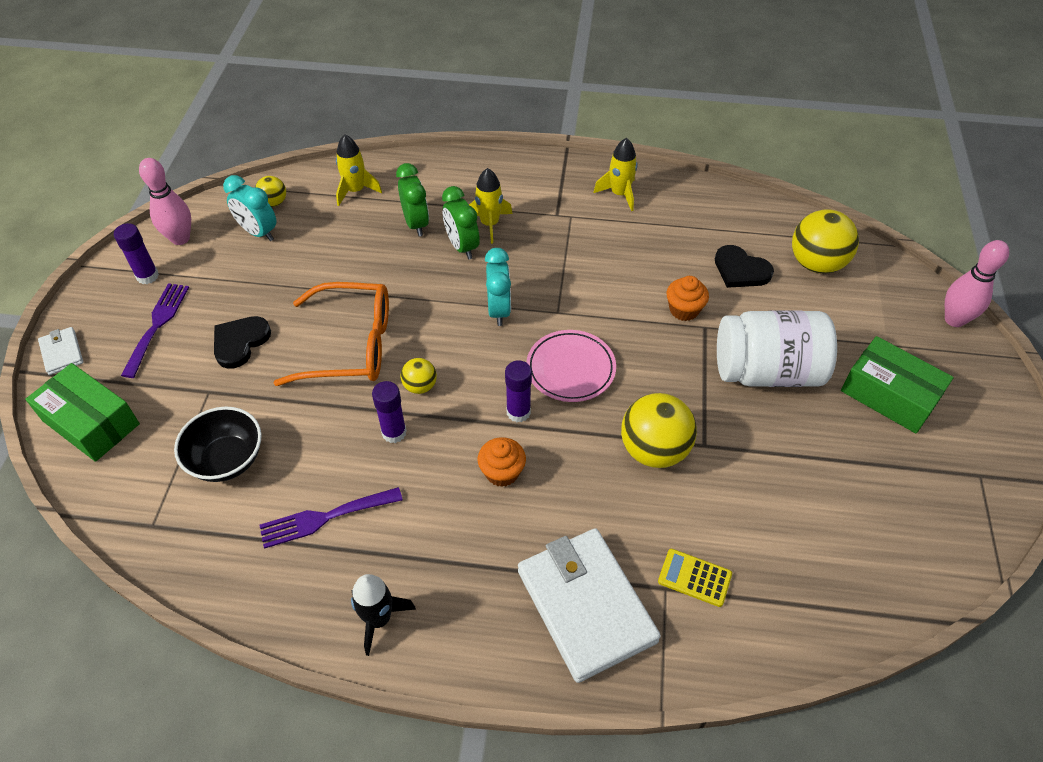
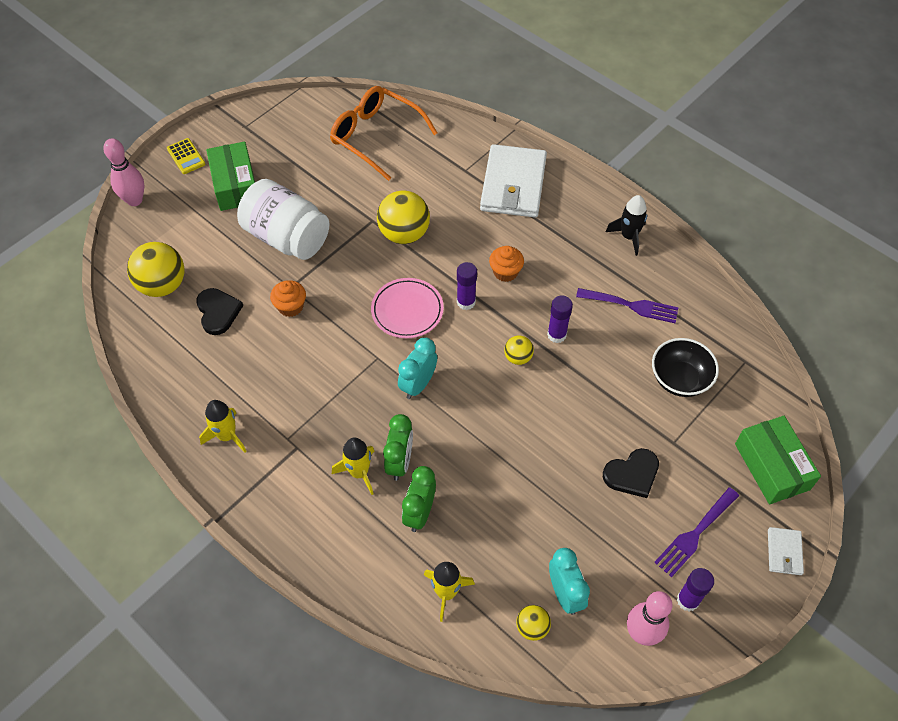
camera: 145 degrees left, 5 degrees up
(349, 345) = (549, 421): orange glasses -> orange glasses (377, 137)
(694, 578) = (446, 166): yellow calculator -> yellow calculator (186, 156)

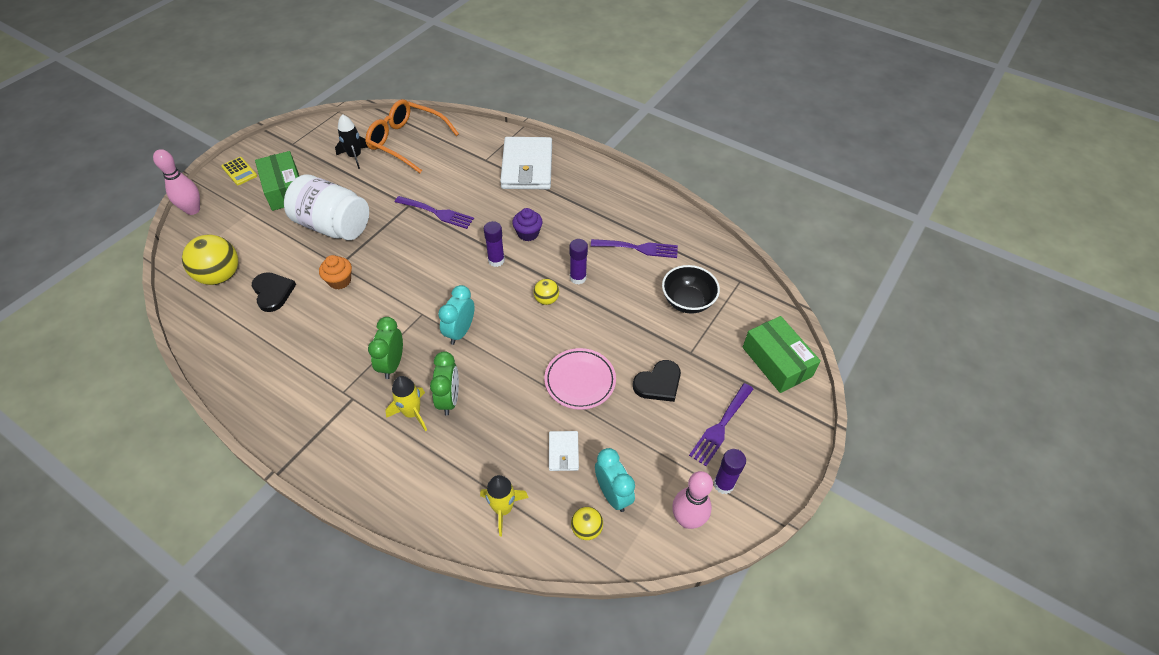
camera: 10 degrees left, 5 degrees down
(227, 436) = (285, 396): yellow rocket -> none
(404, 234) = (437, 213): yellow ball -> purple fork
(407, 310) = (445, 273): pink plate -> pink plate (580, 381)
(419, 513) = (471, 441): green clock -> green clock (392, 364)
(505, 272) = (528, 233): orange cupcake -> purple cupcake
(628, 237) = (628, 196): black rocket -> black rocket (355, 156)
(784, 552) = (800, 431): white wallet -> white wallet (563, 452)

